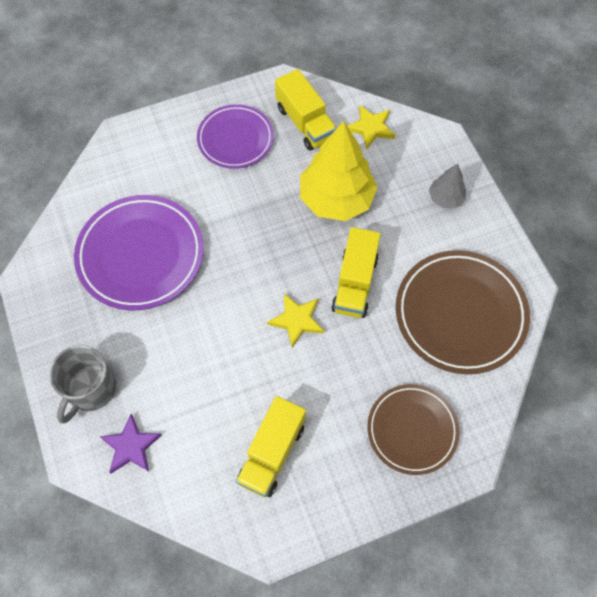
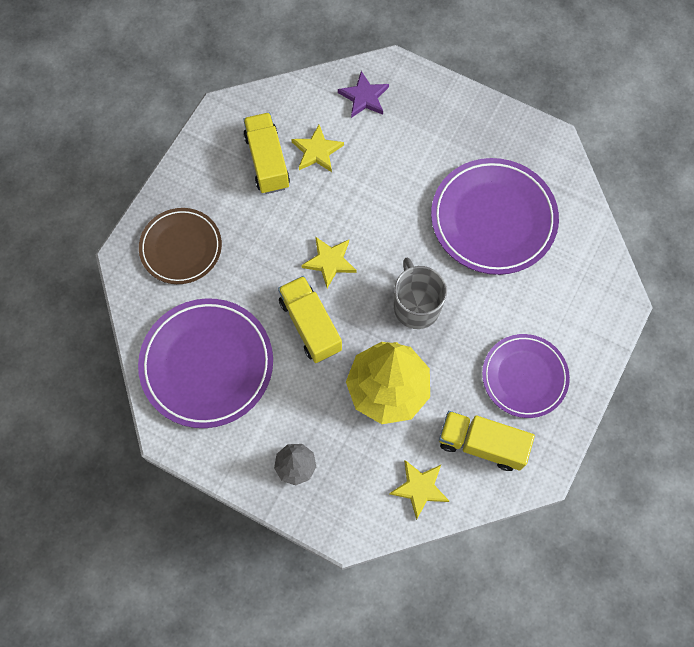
camera: 140 degrees right, 5 degrees up
(90, 389) = (427, 108): grey mug -> grey mug (416, 306)
(220, 427) = (317, 151): none -> yellow star
(460, 314) = (207, 364): brown plate -> purple plate

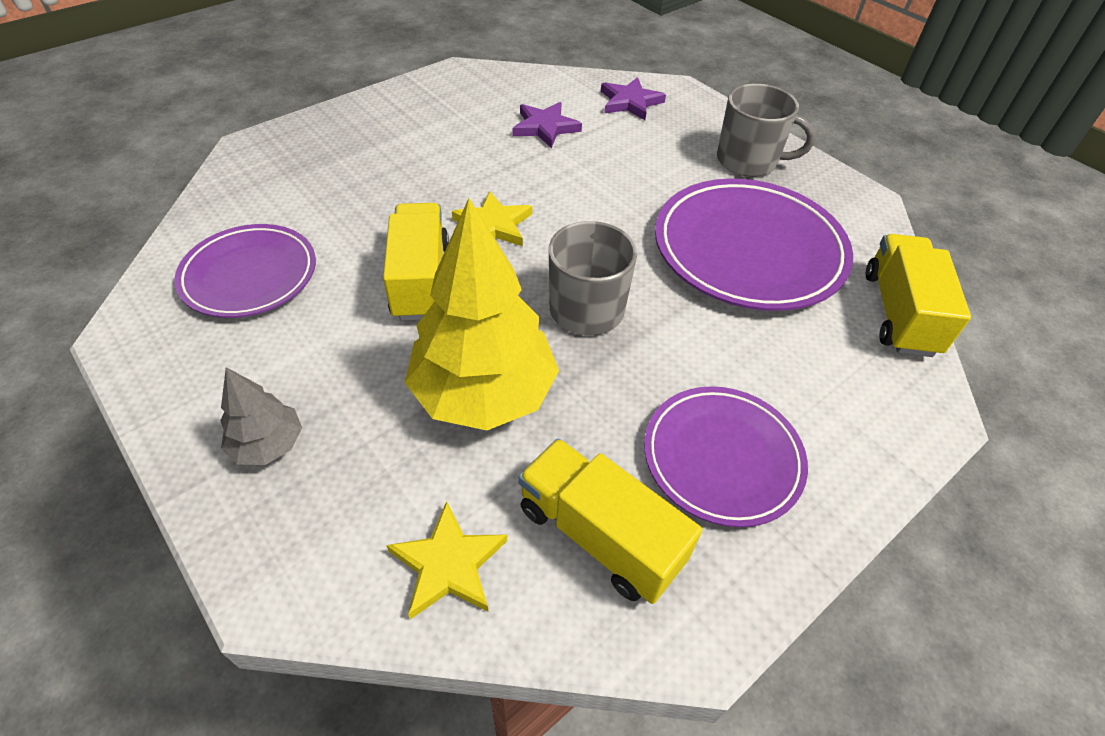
camera: 20 degrees right, 20 degrees down
(181, 248) = (319, 159): brown plate -> none
(207, 364) = (249, 275): purple plate -> purple plate, size x0.65
(267, 161) = (480, 120): yellow truck -> yellow truck (899, 313)
(317, 151) = (545, 127): yellow star -> purple star
(467, 131) = (748, 161): none -> grey mug

